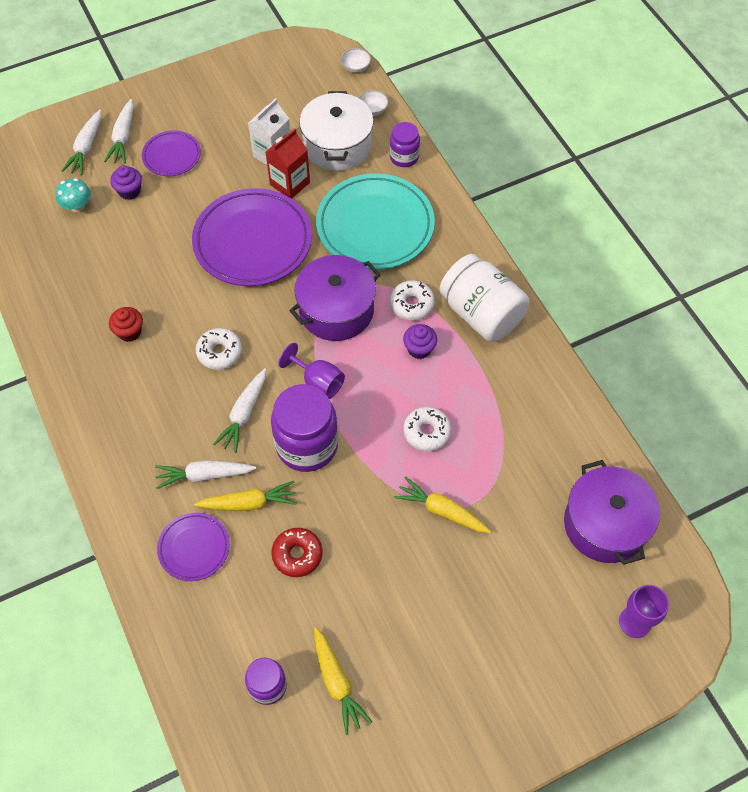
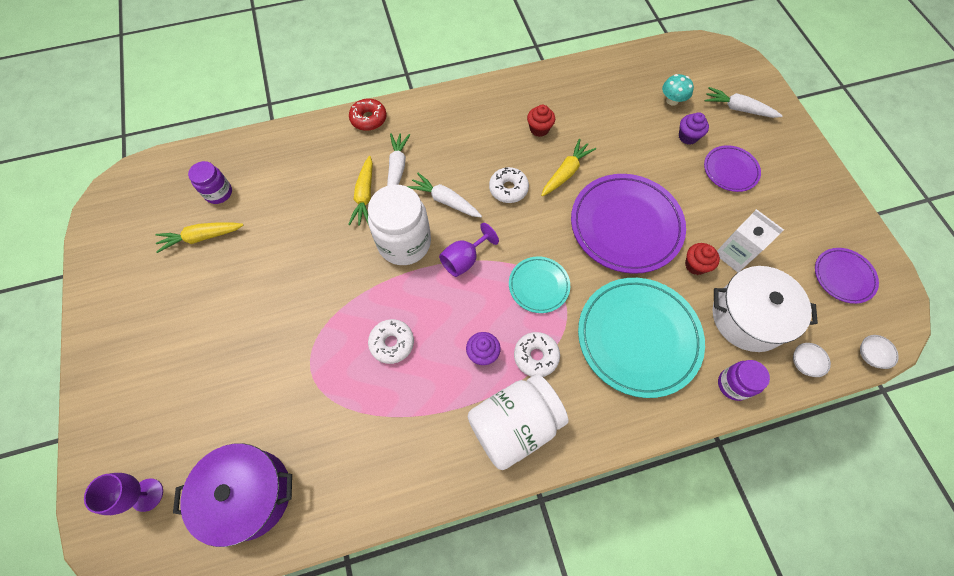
camera: 100 degrees right, 5 degrees up
(123, 137) = (752, 135): white carrot -> none
(194, 548) = (339, 157): purple plate -> purple plate (843, 277)
(290, 183) = (695, 265): red carton -> red cupcake
(297, 555) = (310, 224): red donut -> red donut (368, 119)
(307, 445) = (404, 243): purple jar -> white jar
(336, 310) = (538, 286): purple pot -> turquoise plate
(442, 511) = (312, 341): yellow carrot -> yellow carrot (566, 173)

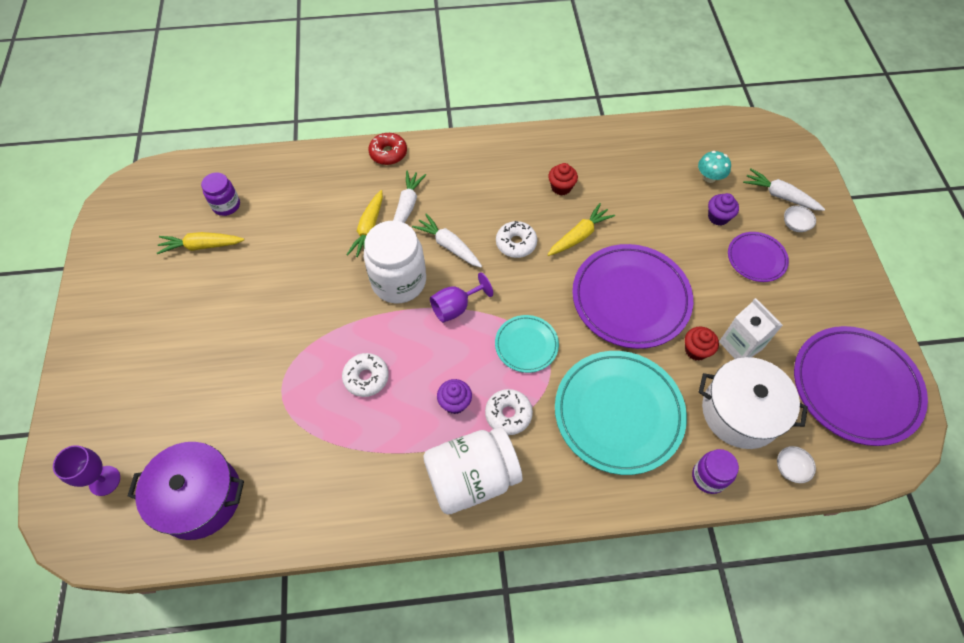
camera: 10 degrees right, 5 degrees down
(843, 277) = (855, 387): purple plate -> purple plate, size x1.93
(870, 355) = (865, 472): white bowl -> white bowl (795, 225)

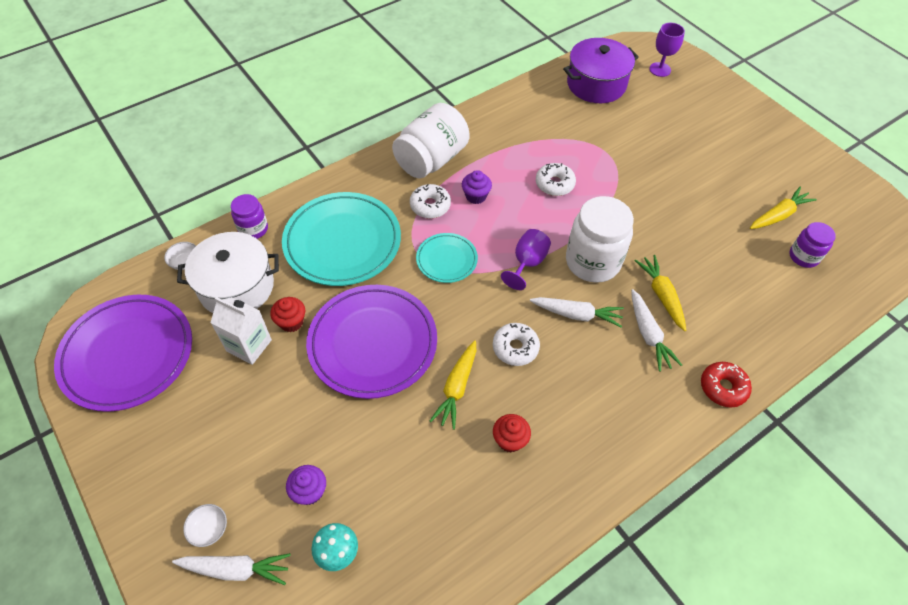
camera: 150 degrees right, 5 degrees down
(756, 258) = (251, 454): purple plate -> none

